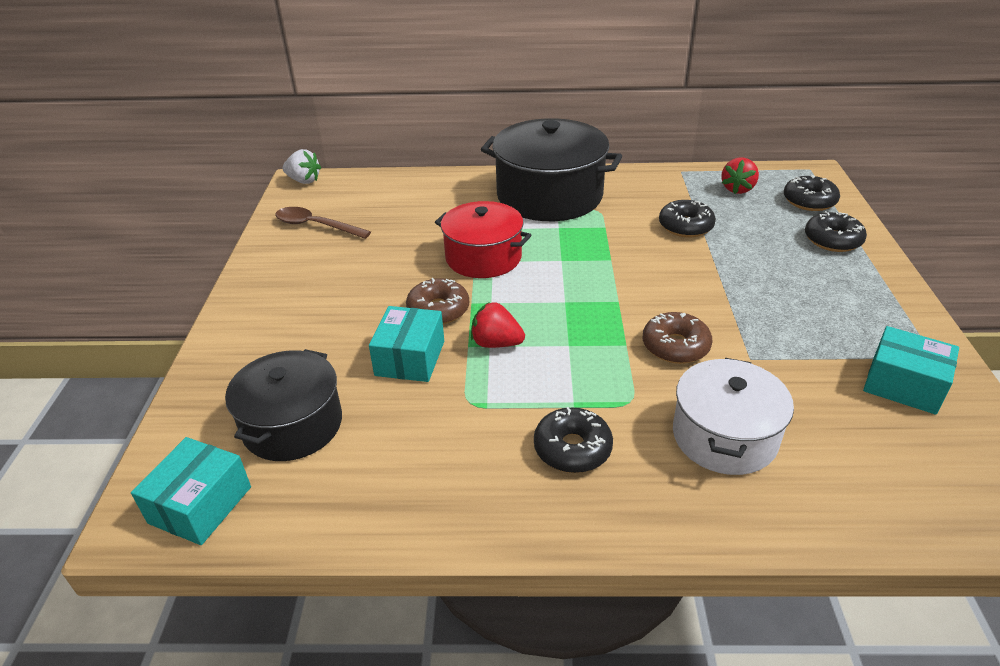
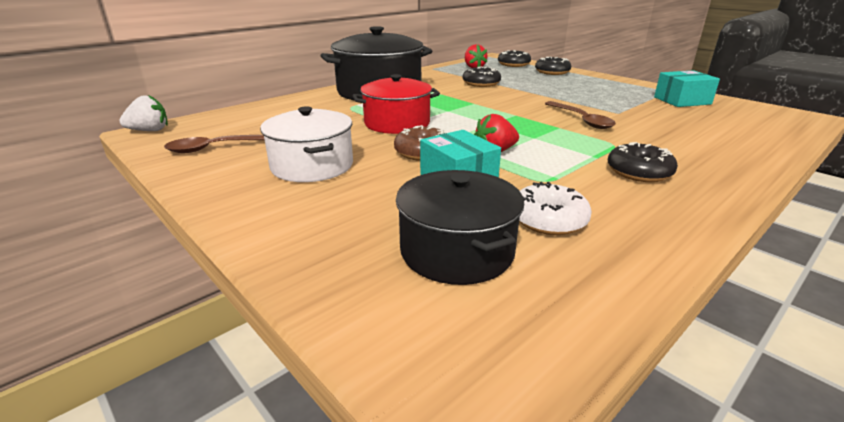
camera: 45 degrees left, 10 degrees down
(200, 505) = (501, 348): turquoise box -> none
(393, 442) = (548, 220): none -> white donut
(675, 346) = (581, 120): brown donut -> brown spoon
(724, 436) = (677, 139): white pot -> white pot (312, 166)

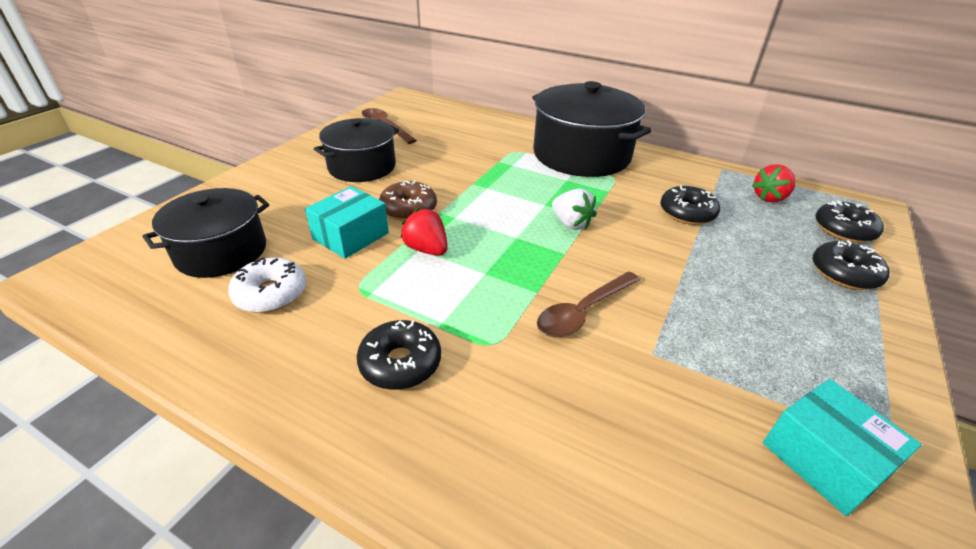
camera: 70 degrees right, 10 degrees up
(149, 131) = (408, 97): white strawberry -> white strawberry (571, 223)
(312, 166) = (362, 167): white pot -> black pot
(397, 123) = (482, 183): red pot -> none

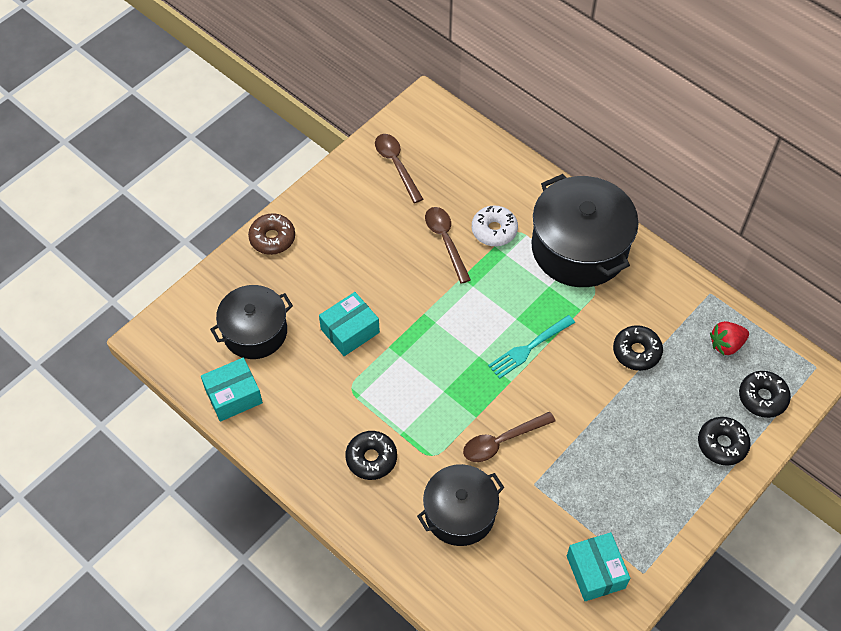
camera: 15 degrees right, 20 degrees up
(176, 321) = (233, 396): none -> turquoise box
(271, 294) = (292, 383): white donut -> white donut (494, 230)
(362, 167) = (367, 235): black pot -> black pot (460, 513)
(408, 209) = (399, 304): brown donut -> brown donut (272, 238)
(426, 249) = (405, 357): red strawberry -> none
(447, 163) = (446, 241): none -> brown spoon
(571, 223) = (529, 347): white strawberry -> turquoise fork

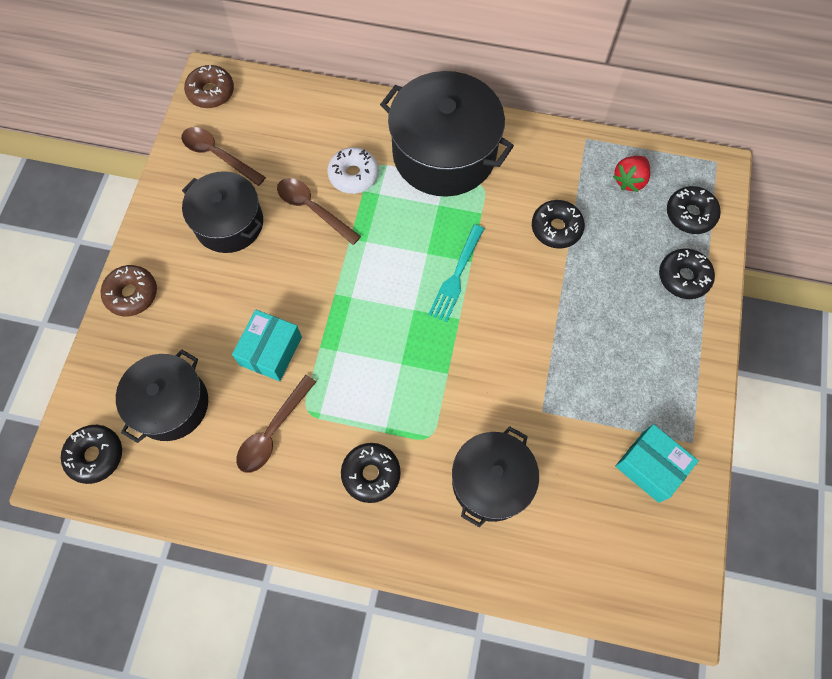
camera: 30 degrees left, 10 degrees up
(182, 340) = (95, 455): none -> black donut
(233, 396) = (188, 487): turquoise box -> none
(374, 221) = (229, 223): none -> black pot
(420, 113) = (211, 92): none -> brown donut
(502, 441) = (487, 384): brown spoon -> brown spoon (273, 431)

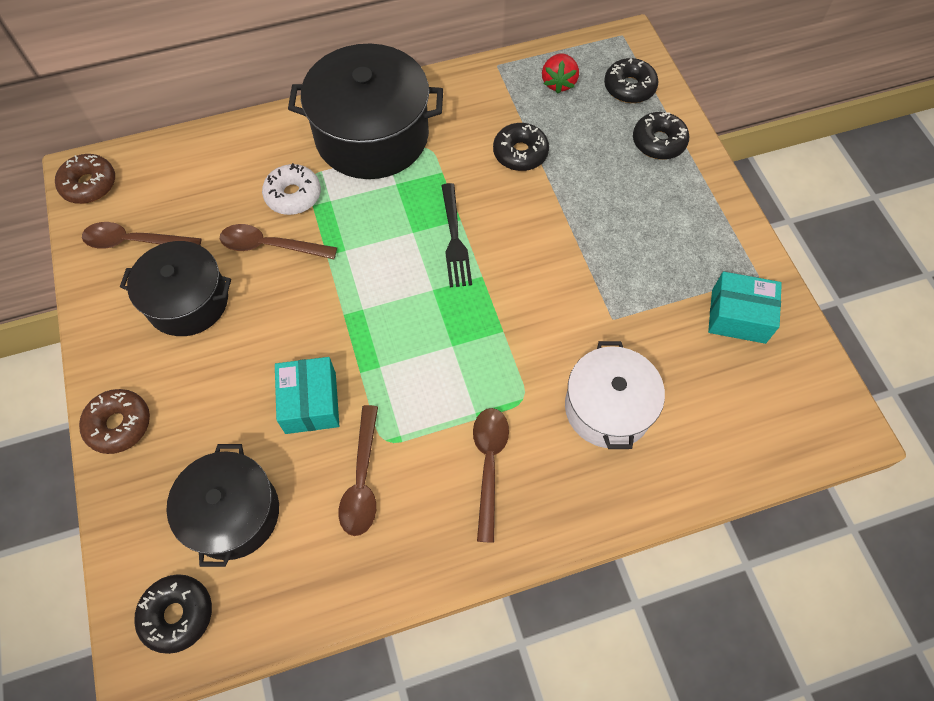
camera: 30 degrees left, 5 degrees down
(371, 474) = (489, 465): black donut -> brown spoon
(456, 275) = (454, 238): turquoise fork -> black fork
(491, 481) = (608, 408): black pot -> white pot

